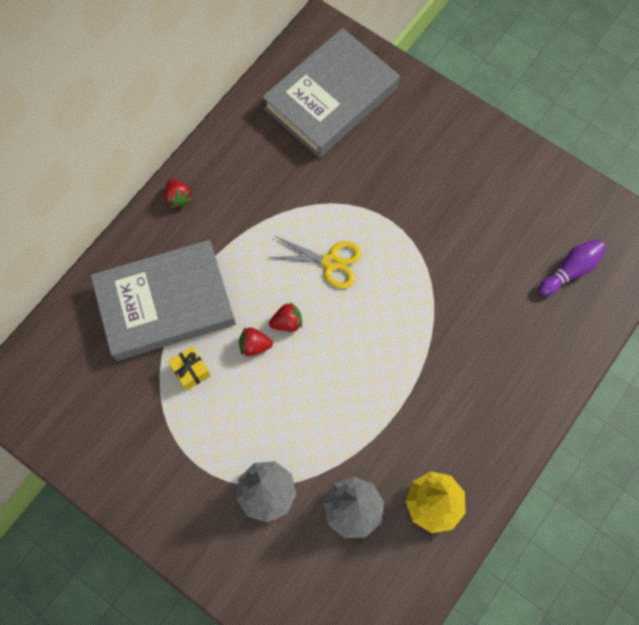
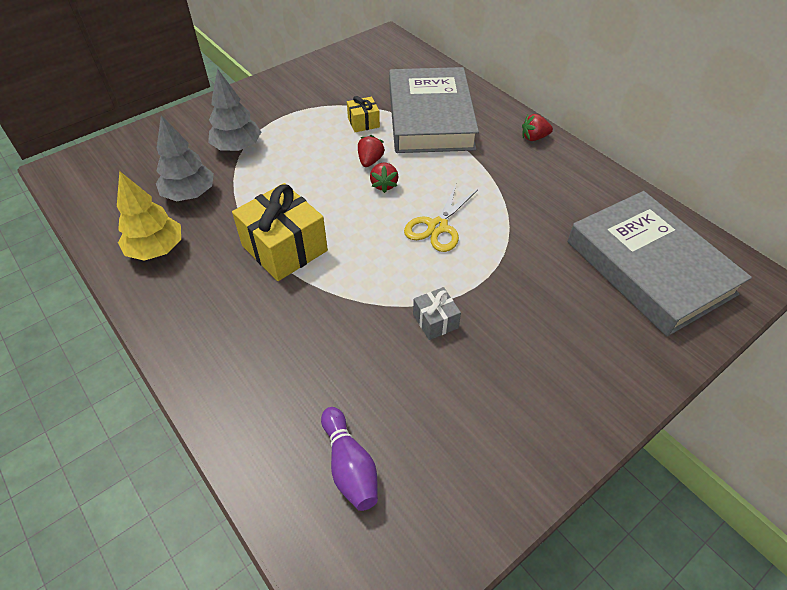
camera: 105 degrees right, 20 degrees down
(396, 386) = (284, 248): none -> yellow gift
(435, 243) = (435, 321): none -> grey gift

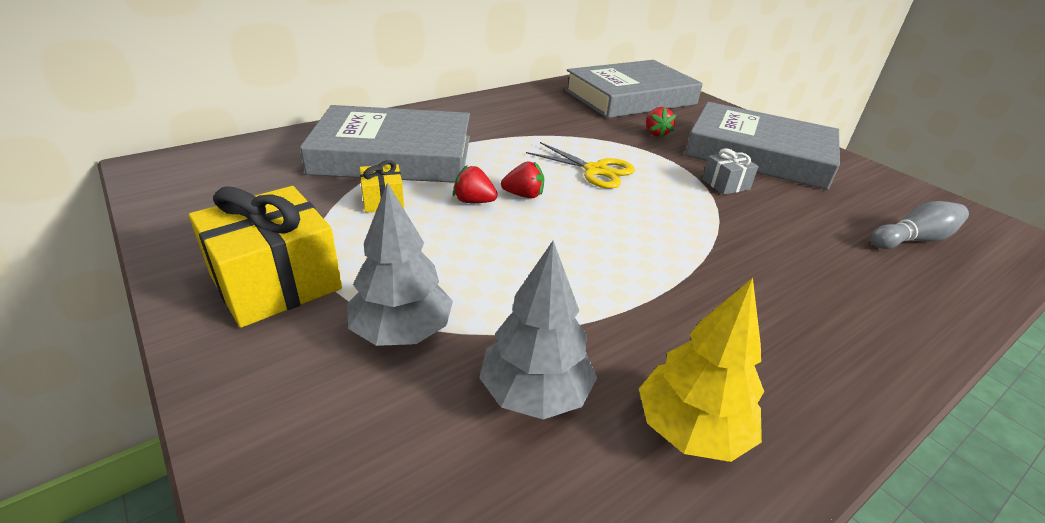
camera: 90 degrees left, 15 degrees down
(284, 248) = (651, 275): yellow gift -> yellow gift (276, 282)
(349, 466) = (913, 239): purple bowling pin -> grey bowling pin
(523, 371) = (758, 154): none -> grey book
(534, 138) = (456, 109): red strawberry -> red strawberry (656, 133)

